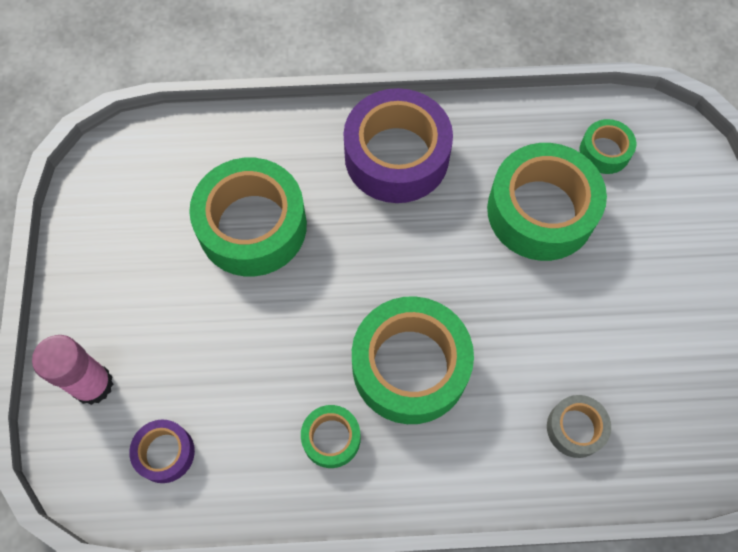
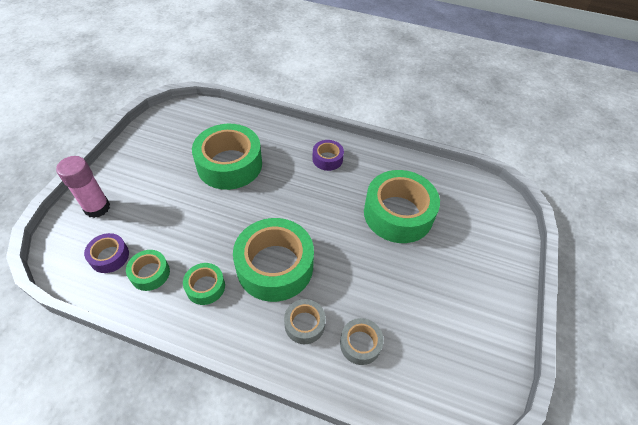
camera: 20 degrees right, 15 degrees down
(396, 156) = (327, 159): purple tape -> purple tape, size x0.49
(492, 433) = (304, 324): none -> grey tape
(604, 151) = (452, 197): green tape -> green tape (150, 273)

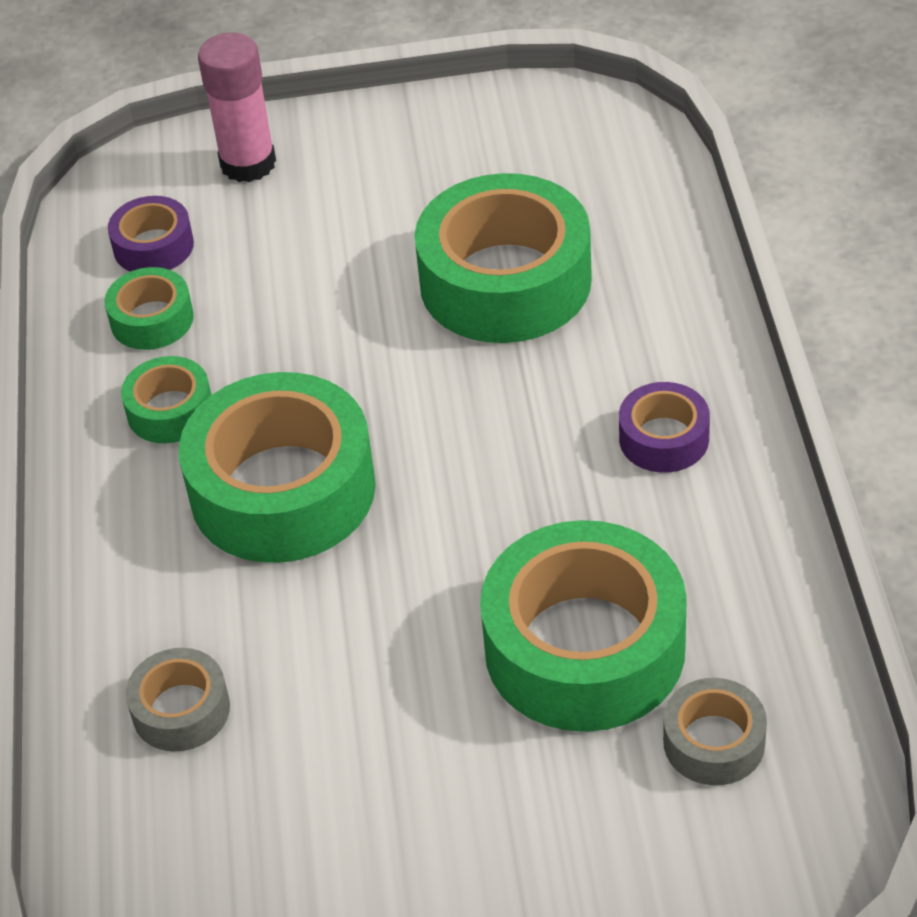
camera: 70 degrees right, 5 degrees down
(304, 324) = (175, 600): grey tape -> grey tape (714, 742)

